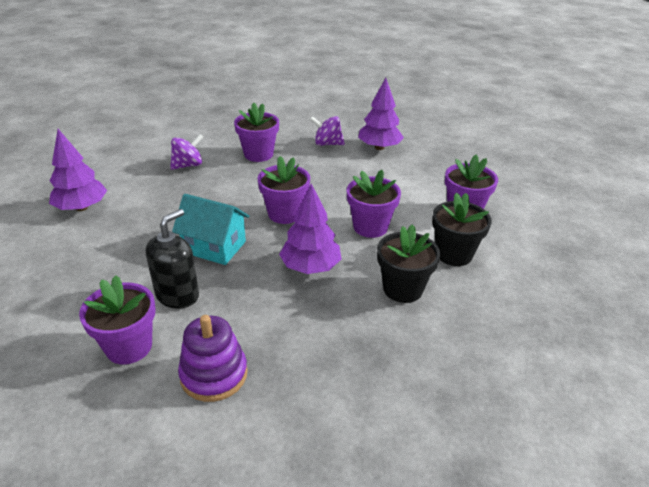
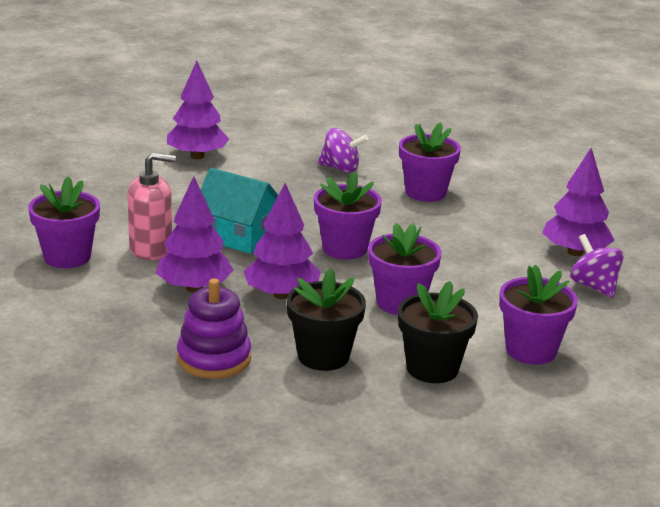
camera: 50 degrees right, 10 degrees down
(177, 295) = (151, 249): black soap dispenser -> pink soap dispenser
(214, 247) = (238, 237): turquoise house -> turquoise house turned 45 degrees counterclockwise
(214, 374) = (84, 305): purple stacking toy -> purple stacking toy (214, 359)
(257, 302) = (194, 288): none -> purple tree
(327, 144) = (521, 219): purple spinning top -> purple spinning top (593, 286)

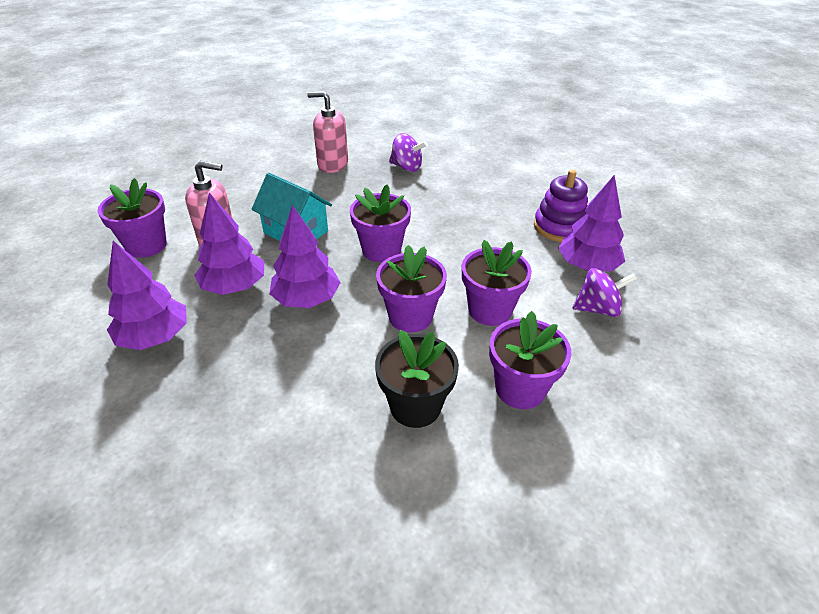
camera: 10 degrees right, 15 degrees up
(197, 156) = (298, 151): purple tree -> purple tree (155, 337)
(214, 359) = (212, 375): purple stacking toy -> purple stacking toy (559, 227)
(248, 169) = (332, 164): none -> pink soap dispenser
(323, 356) = (315, 380): black flower pot -> none
(425, 192) = (469, 194): purple flower pot -> purple flower pot (490, 310)
(593, 286) = (598, 309): purple spinning top -> purple spinning top turned 105 degrees clockwise

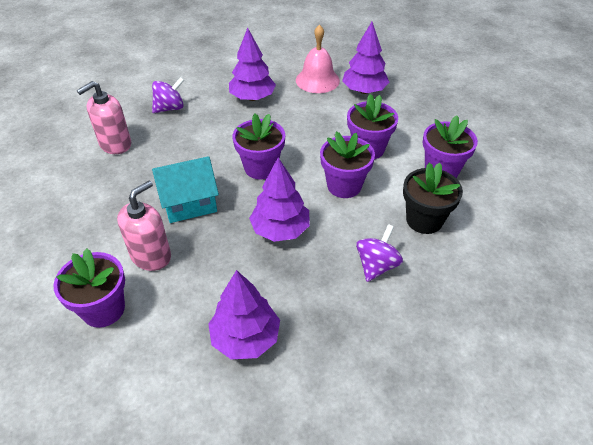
camera: 55 degrees left, 5 degrees up
(234, 286) = (225, 266): purple tree -> purple tree (252, 98)
(559, 227) = (317, 80): purple stacking toy -> pink bell
(598, 309) = (403, 108): purple spinning top -> purple spinning top (376, 265)

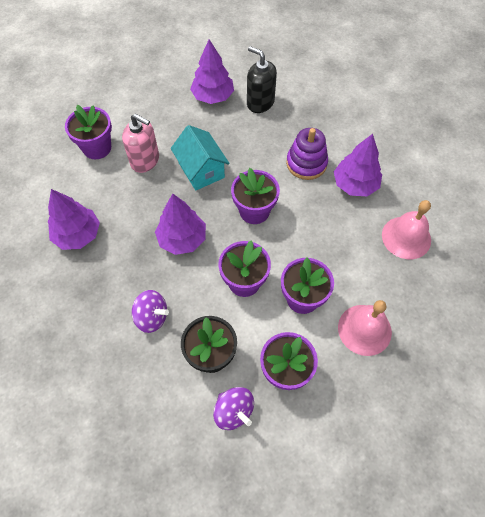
camera: 80 degrees right, 15 degrees up
(115, 144) = (260, 103): pink soap dispenser -> black soap dispenser
(170, 108) = (318, 125): purple spinning top -> purple spinning top (234, 411)
(215, 123) = (306, 163): none -> purple stacking toy
(364, 91) = (402, 286): purple tree -> purple tree (213, 96)
(403, 118) = (364, 329): none -> pink bell

